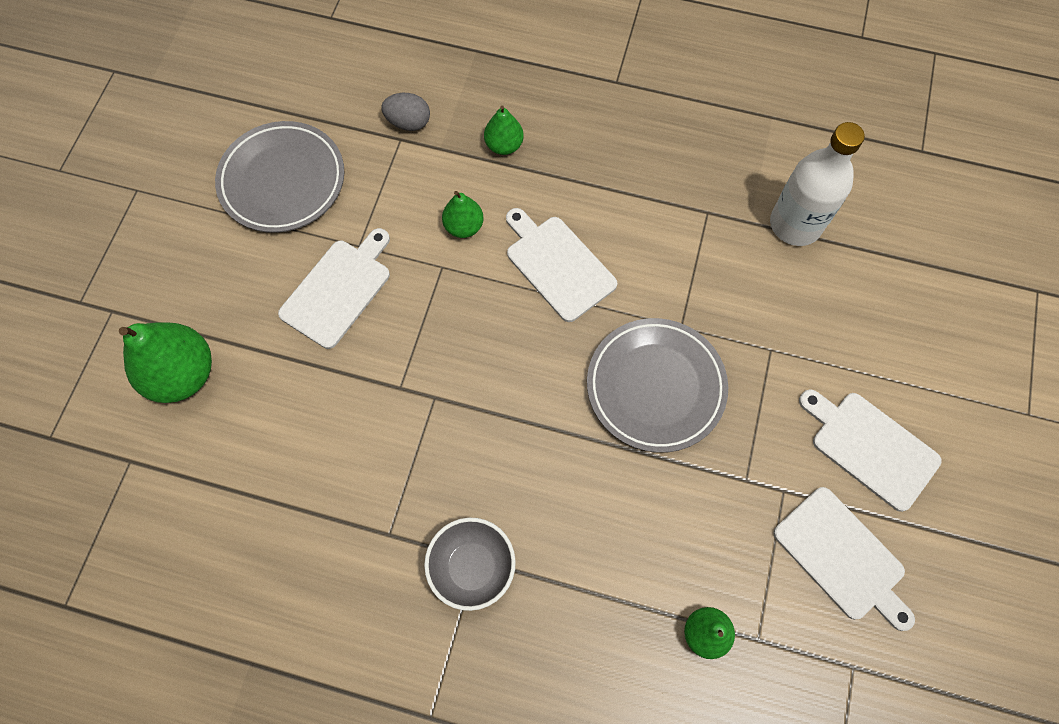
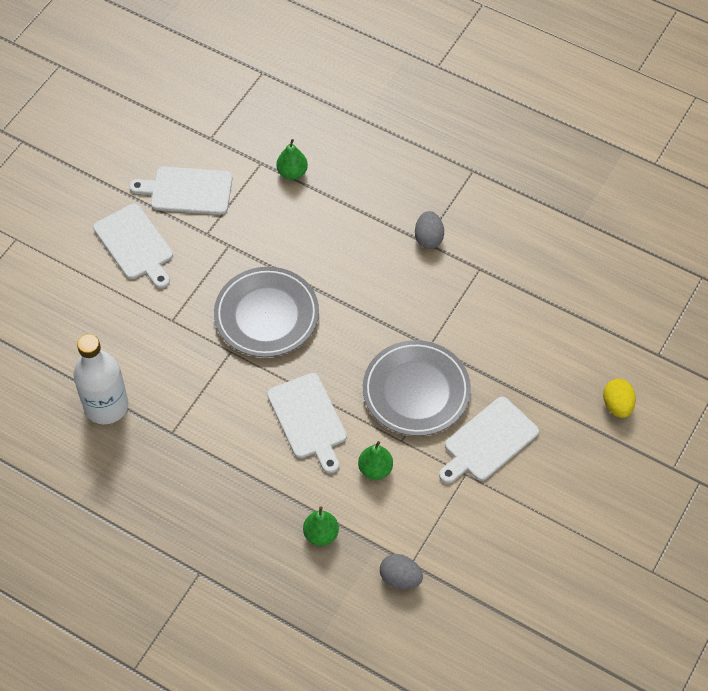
camera: 165 degrees left, 10 degrees down
(183, 374) = (617, 405): green pear -> yellow egg
(282, 181) = (522, 548): grey plate -> grey plate (416, 391)
(472, 567) = (428, 238): grey bowl -> grey egg
(842, 557) = (187, 191): white cutting board -> white cutting board turned 60 degrees counterclockwise

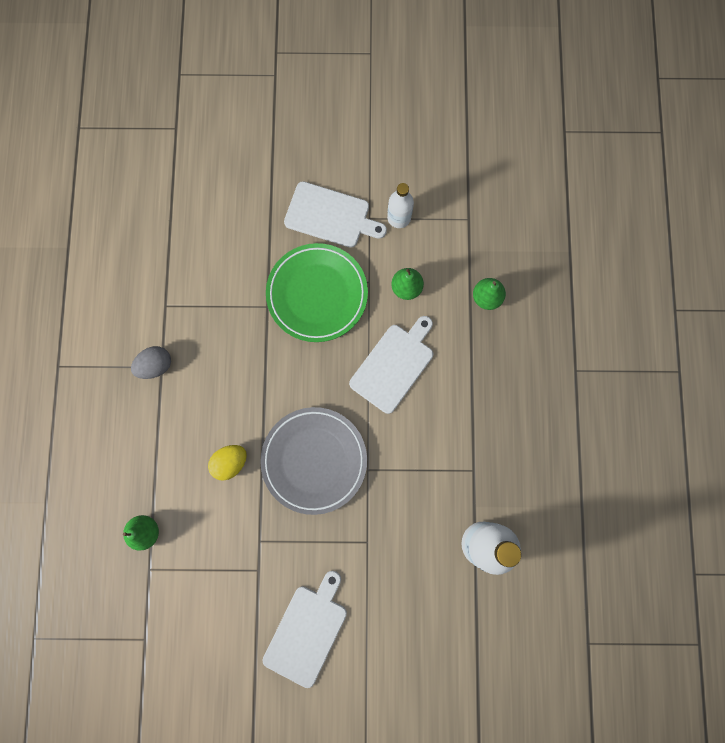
camera: 120 degrees left, 20 degrees up
(187, 191) = (219, 621): white cutting board -> none
(400, 578) = (485, 220): grey egg -> none
(416, 391) = (317, 294): grey plate -> green plate
(451, 500) = (399, 217): none -> white bottle
(617, 405) = (241, 137): yellow egg -> yellow egg (230, 462)

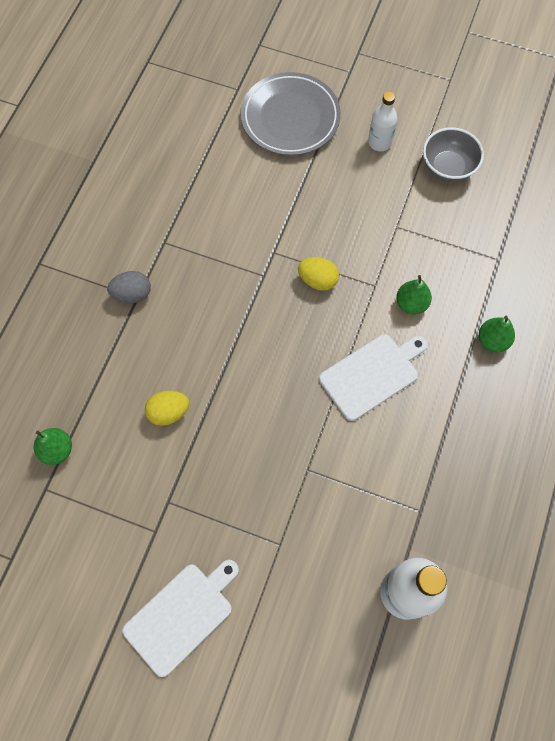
camera: 20 degrees right, 10 degrees down
(314, 460) = (255, 440): grey plate -> grey plate (290, 118)
(317, 294) = (318, 280): green plate -> yellow egg
(330, 216) = (358, 212): white cutting board -> none
(396, 144) = (448, 168): none -> grey bowl
(399, 217) = (426, 235): white bottle -> white bottle (379, 142)

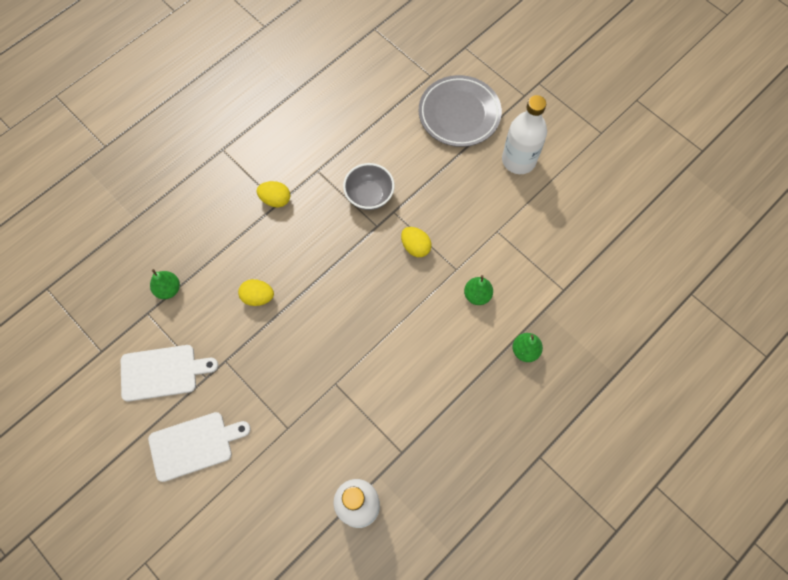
camera: 25 degrees right, 0 degrees up
(132, 294) = (275, 199): grey egg -> yellow egg
(372, 375) = (419, 335): white cutting board -> white cutting board (162, 372)
(379, 142) = (518, 160): white bottle -> white bottle, size x1.71
(448, 168) = (562, 202): grey bowl -> grey bowl (369, 195)

